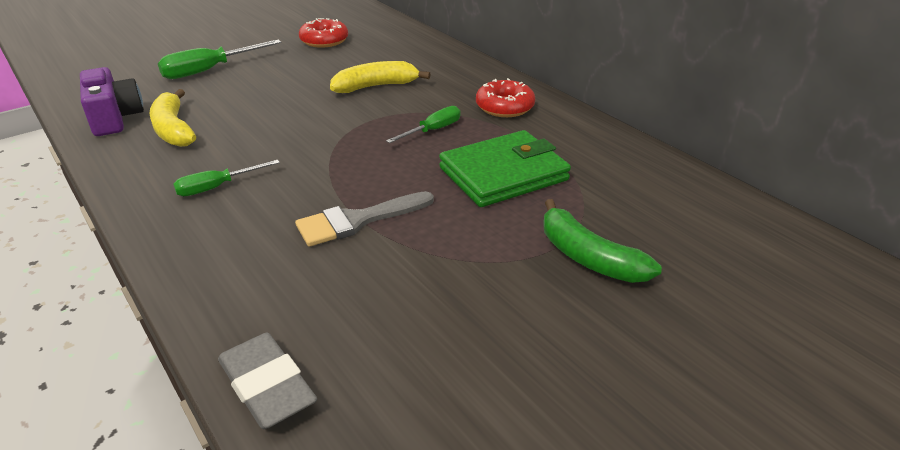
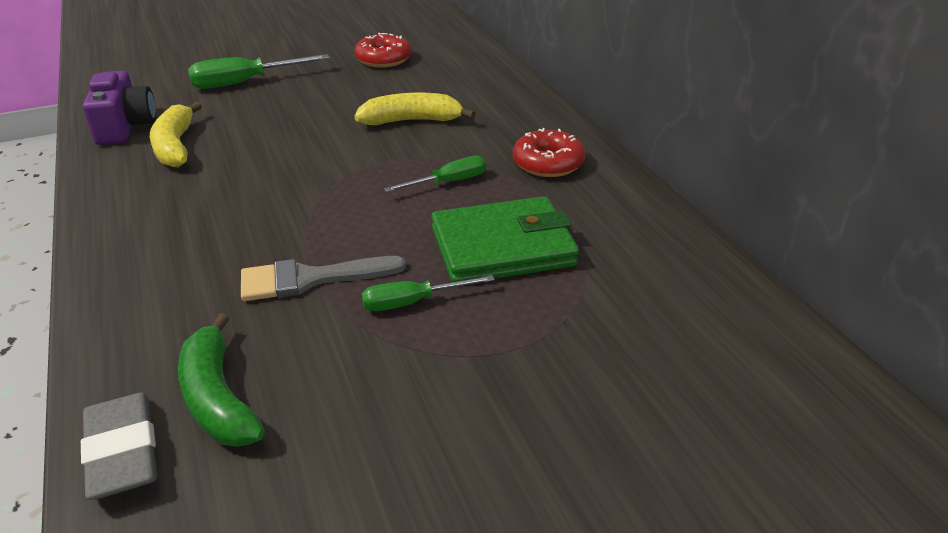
camera: 15 degrees right, 0 degrees up
(217, 187) = (185, 218): green screwdriver -> green screwdriver (412, 302)
(588, 257) = (549, 367): green banana -> green banana (218, 398)

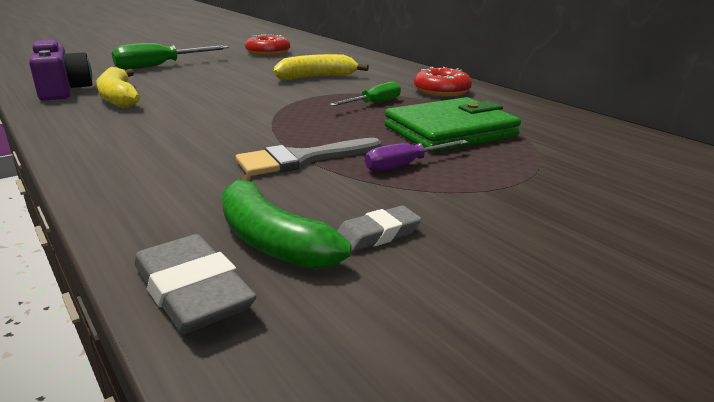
camera: 15 degrees left, 10 degrees down
(318, 406) = (377, 234): none -> grey eraser
(412, 302) = (405, 165): green screwdriver -> purple screwdriver

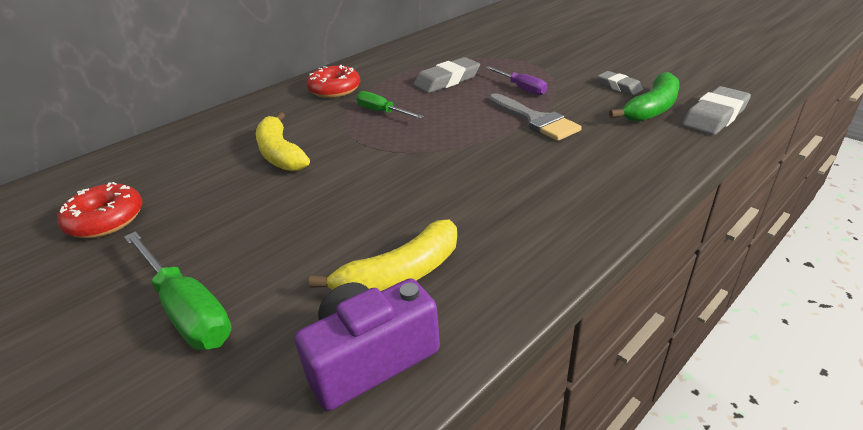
camera: 95 degrees left, 10 degrees up
(450, 131) = (447, 80): green wallet -> grey eraser

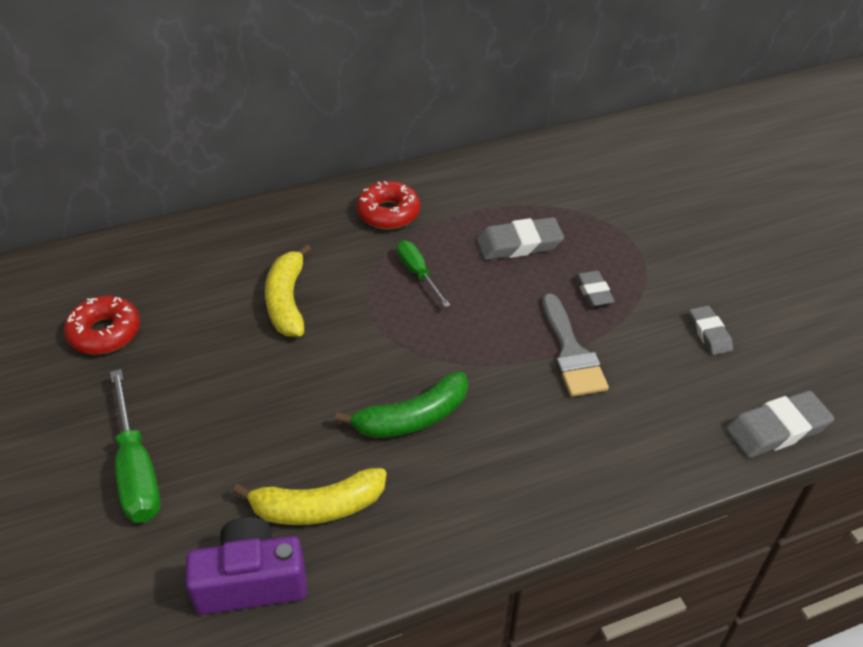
camera: 20 degrees right, 10 degrees up
(521, 88) = (593, 292): purple screwdriver -> grey eraser
(652, 108) = (715, 387): green banana -> green banana (413, 418)

